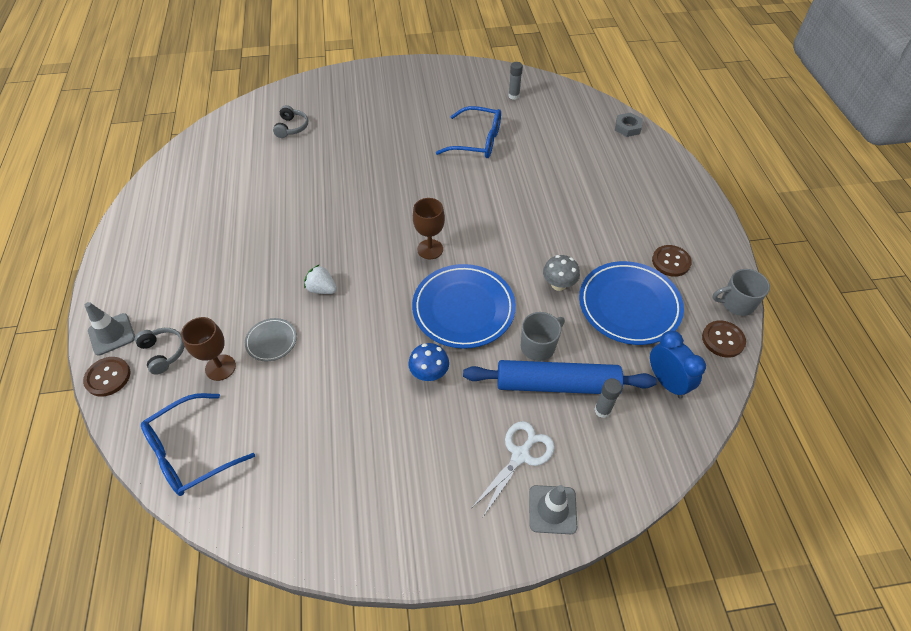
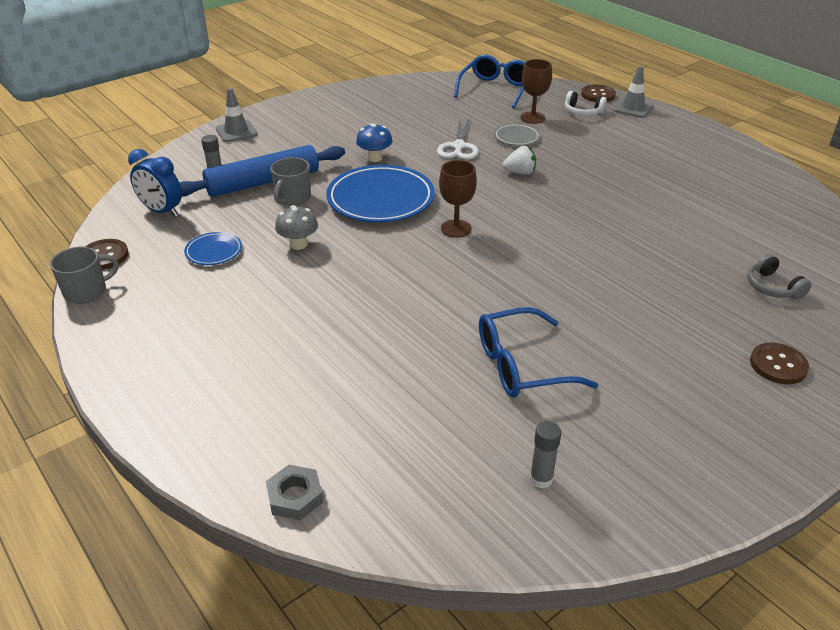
camera: 150 degrees right, 15 degrees down
(163, 352) = (583, 112): grey headphones -> white headphones
(520, 455) = (272, 144): white scissors -> white scissors (458, 146)
(629, 306) = (214, 251): blue plate -> blue plate, size x0.48
(671, 262) = (173, 307): brown button -> brown button (778, 365)

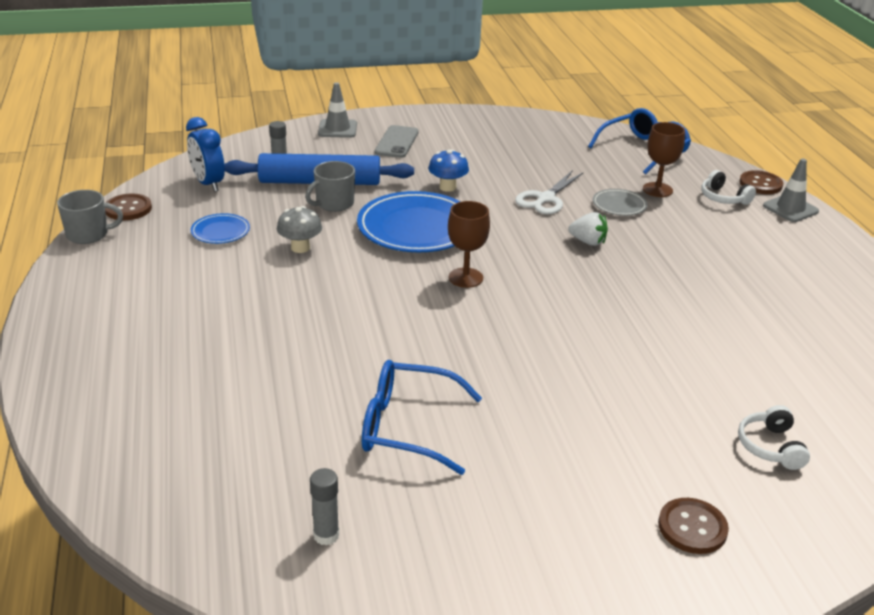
camera: 25 degrees right, 5 degrees down
(295, 497) = (100, 462): grey nut -> none
(298, 130) = (397, 142): none -> grey phone
(772, 287) = (770, 447): grey headphones -> white headphones

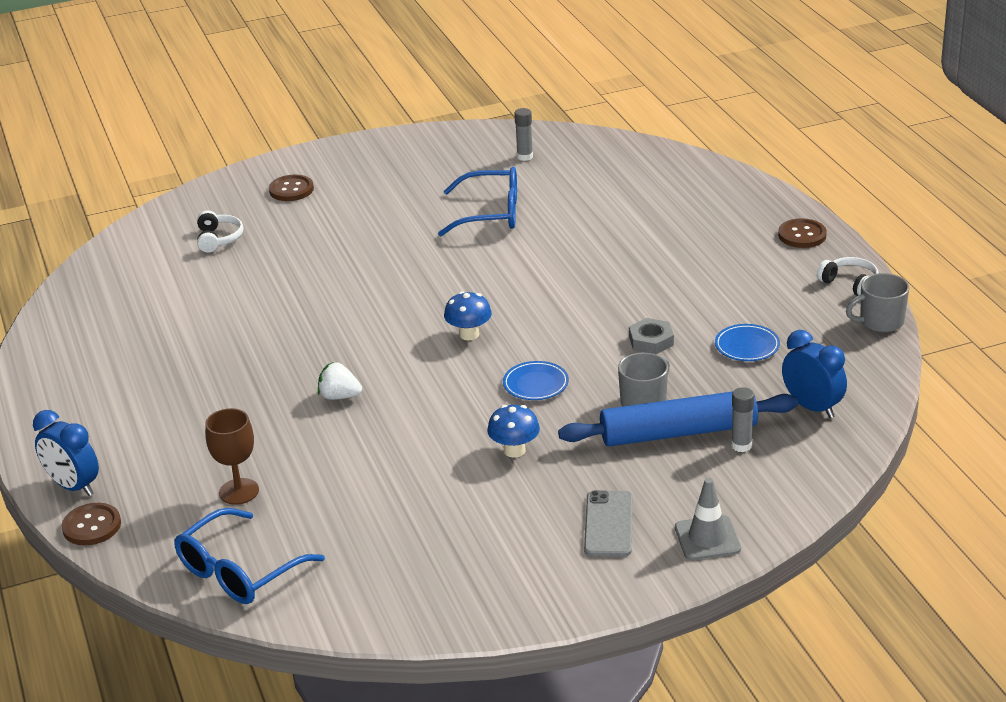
camera: 175 degrees right, 0 degrees up
(128, 209) = (871, 358): brown button -> brown button (802, 235)
(300, 248) = (651, 341): grey mushroom -> grey nut
(416, 228) = (535, 384): blue plate -> blue plate, size x0.48
(465, 278) = (469, 334): brown goblet -> blue mushroom
(545, 198) = (387, 452): white scissors -> none
(619, 205) = (295, 456): grey plate -> none
(723, 198) = (154, 491): white headphones -> white headphones (850, 284)
(790, 209) = (73, 486): grey traffic cone -> blue clock

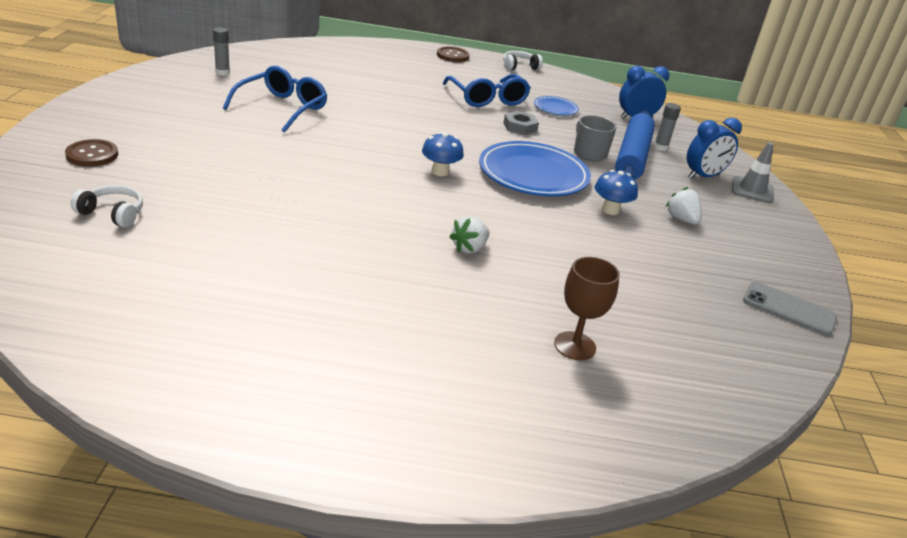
camera: 70 degrees left, 0 degrees up
(73, 486) = (482, 455): blue clock -> blue clock (703, 176)
(92, 526) = (570, 463): brown button -> none
(239, 571) = (703, 387): blue glasses -> blue glasses (488, 99)
(535, 384) = (533, 175): blue plate -> blue plate, size x2.08
(551, 500) = (681, 219): none -> white strawberry
(608, 524) = (720, 212): grey phone -> grey phone (789, 309)
(880, 322) = (566, 76): grey mug -> none

